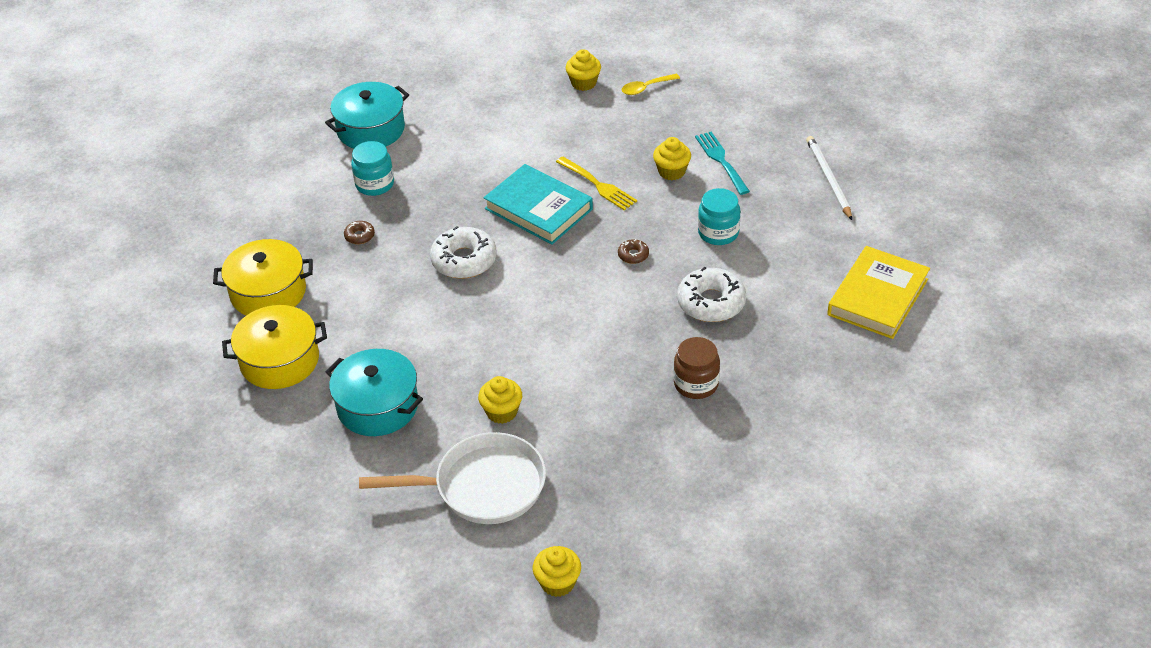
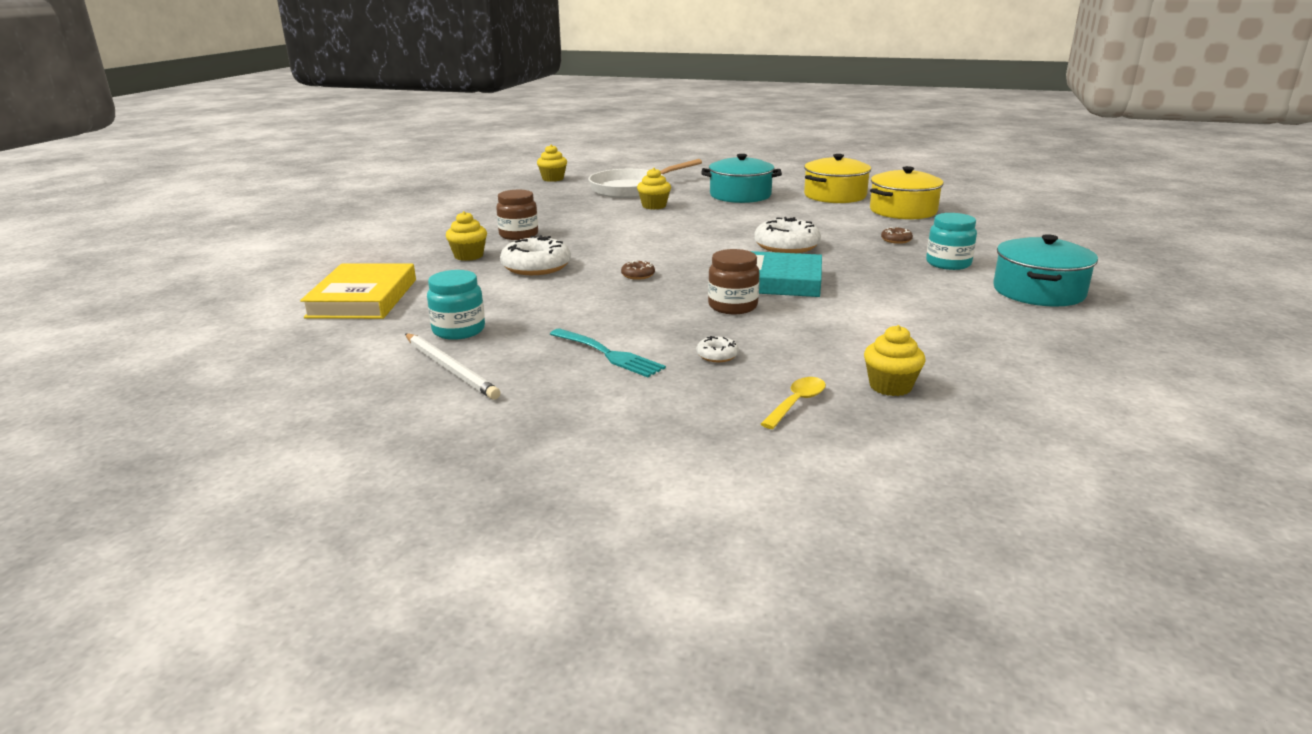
camera: 150 degrees right, 20 degrees down
(598, 185) = (732, 306): yellow fork -> brown jar
(654, 138) = (717, 355): none -> white donut
(671, 171) = (661, 332): yellow cupcake -> yellow cupcake (468, 256)
(718, 233) = (563, 303): turquoise jar -> turquoise jar (459, 330)

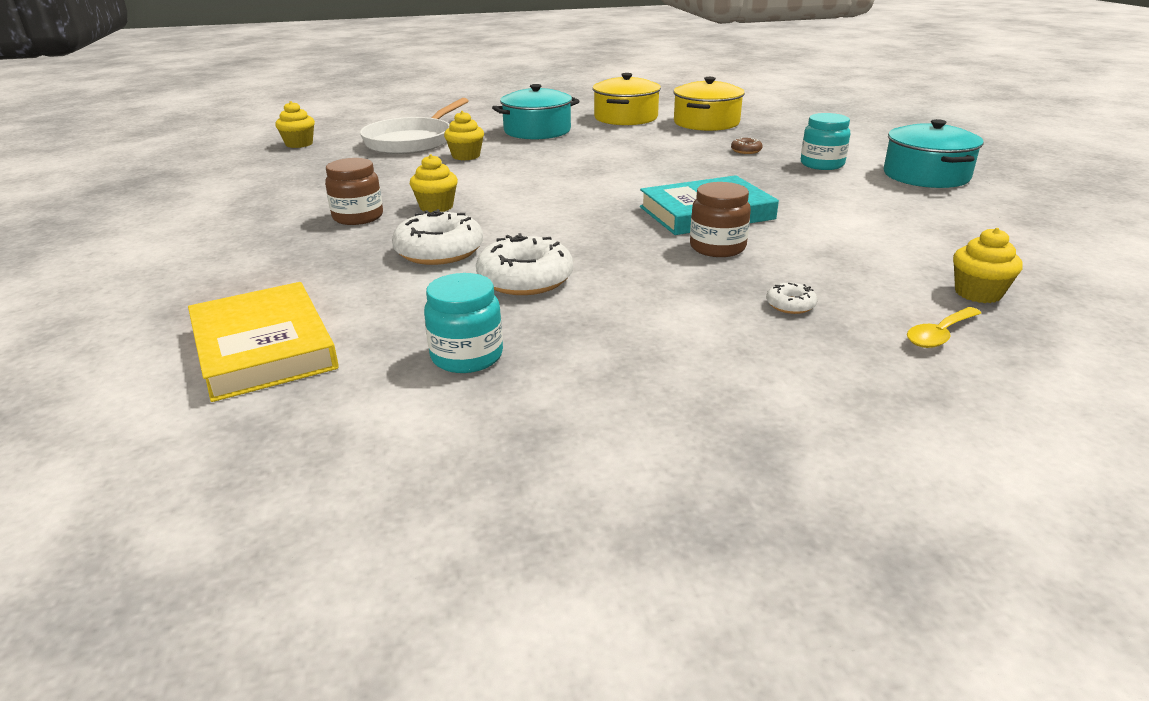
camera: 30 degrees left, 5 degrees up
(450, 369) = (535, 412): white pencil -> none
(468, 256) = (331, 256): yellow cupcake -> yellow cupcake (436, 207)
(608, 354) = (685, 336): turquoise fork -> none
(638, 275) = (570, 235): brown donut -> none
(786, 246) = (664, 174): white donut -> white donut (525, 279)
(796, 403) = (939, 335): yellow spoon -> yellow spoon turned 135 degrees counterclockwise

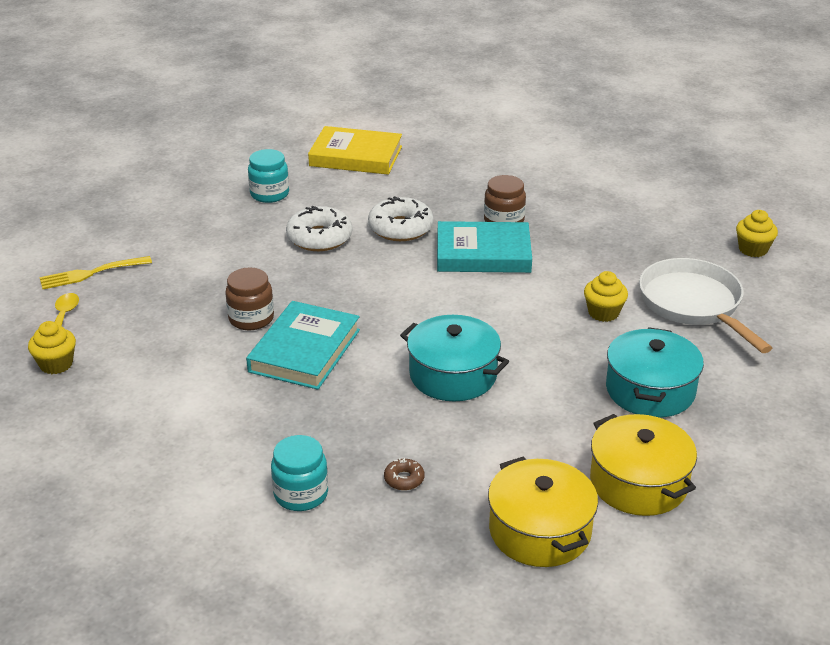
camera: 130 degrees right, 5 degrees up
(436, 207) = (483, 253): yellow cupcake -> turquoise book
(790, 305) = (159, 296): white donut -> none
(857, 372) = (91, 273): none -> yellow fork
(926, 175) = (183, 533): turquoise pot -> turquoise pot (453, 375)

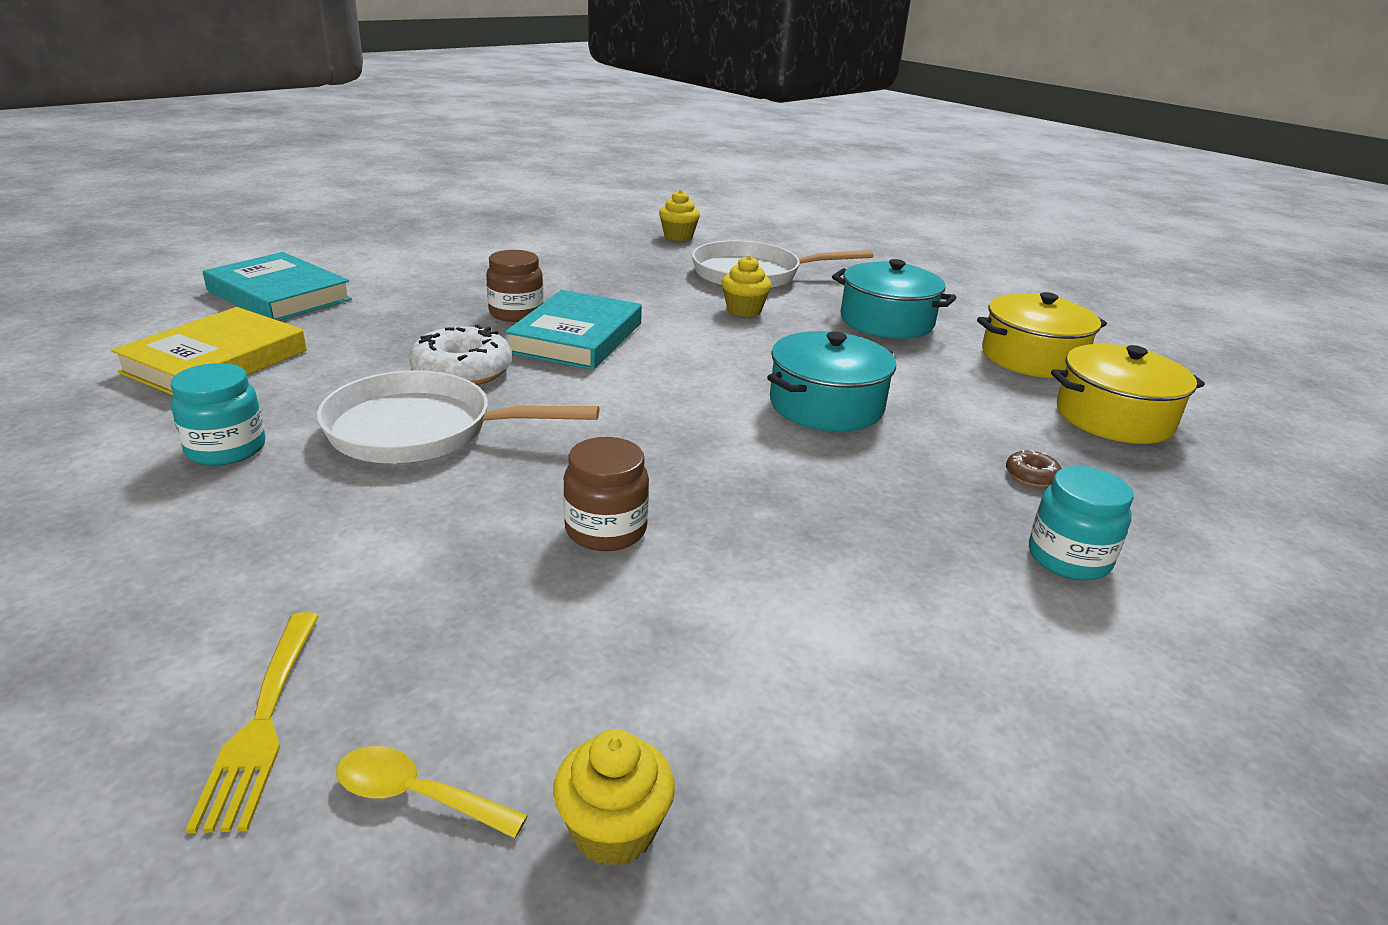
camera: 75 degrees left, 5 degrees down
(304, 350) = (723, 496): turquoise book -> turquoise book (279, 295)
(319, 238) = (421, 431): white donut -> white pan

